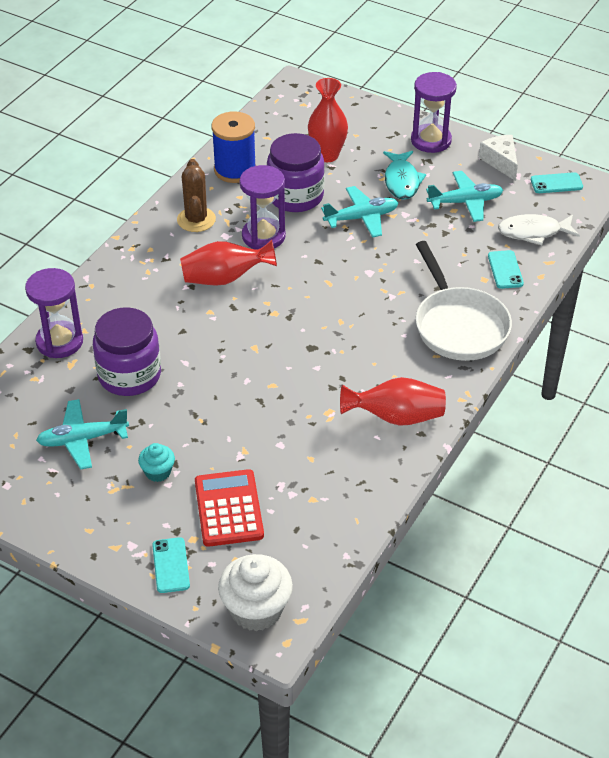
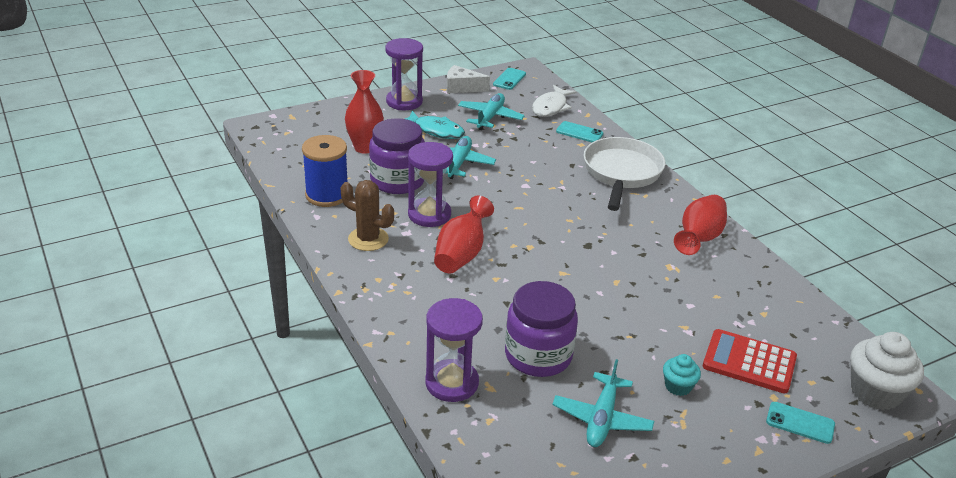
camera: 60 degrees left, 10 degrees down
(459, 325) = (621, 173): white pan -> white pan turned 90 degrees counterclockwise

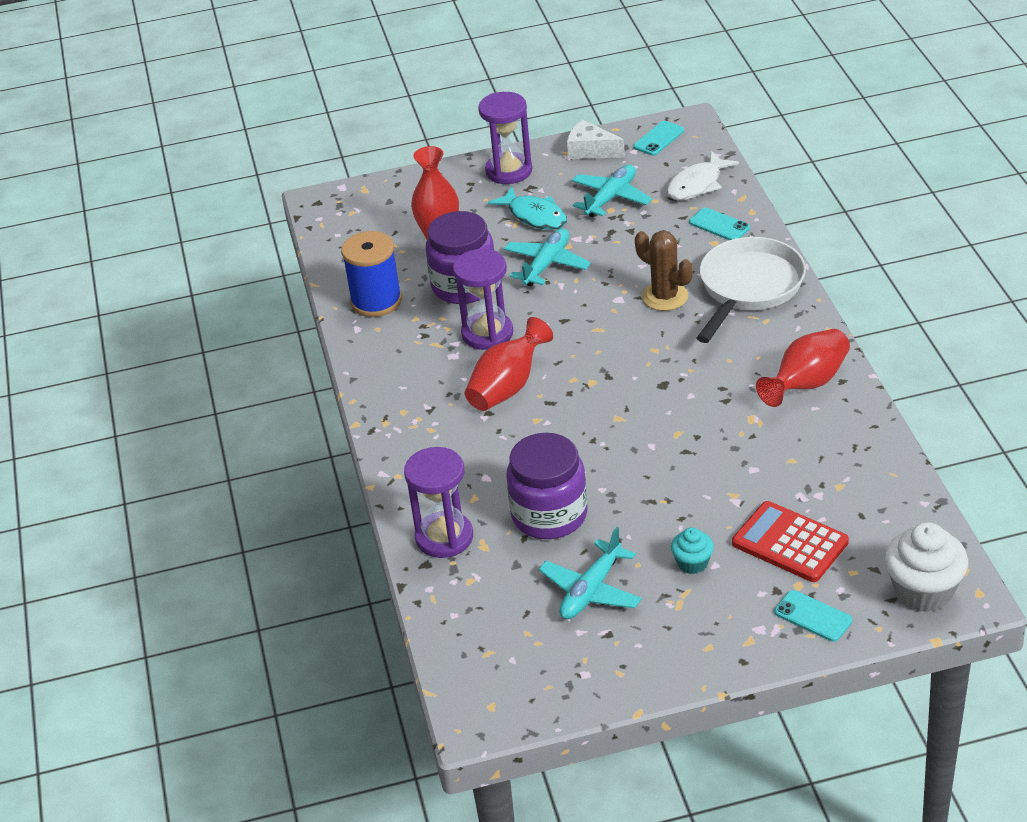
camera: 20 degrees right, 5 degrees up
(368, 239) = (406, 361): brown cactus -> brown cactus (665, 297)

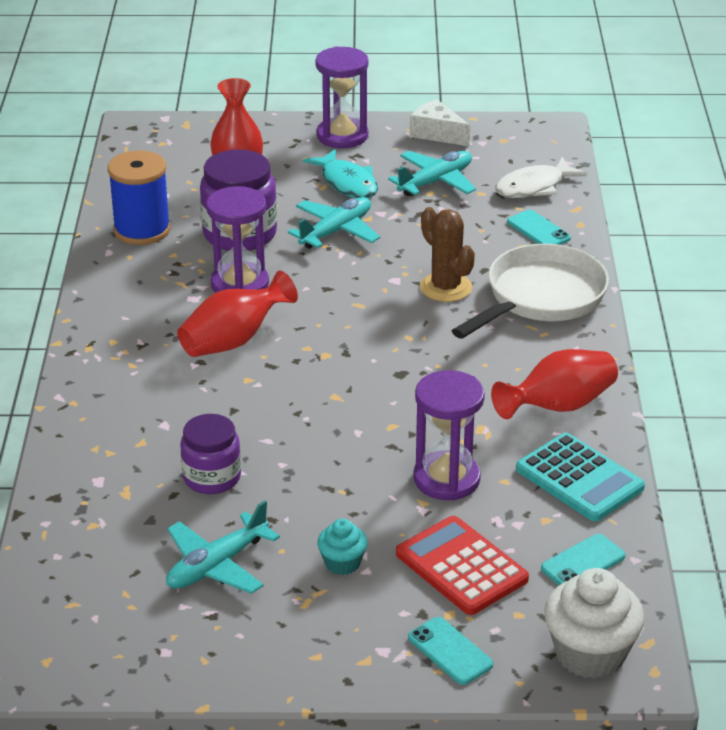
camera: 10 degrees right, 5 degrees down
(444, 537) = (89, 475): purple hourglass -> purple hourglass (446, 479)
(549, 515) = (212, 477): purple jar -> purple jar, size x0.66
(658, 139) = (514, 136): turquoise phone -> turquoise phone (583, 562)
(851, 444) = (579, 478): none -> turquoise calculator

